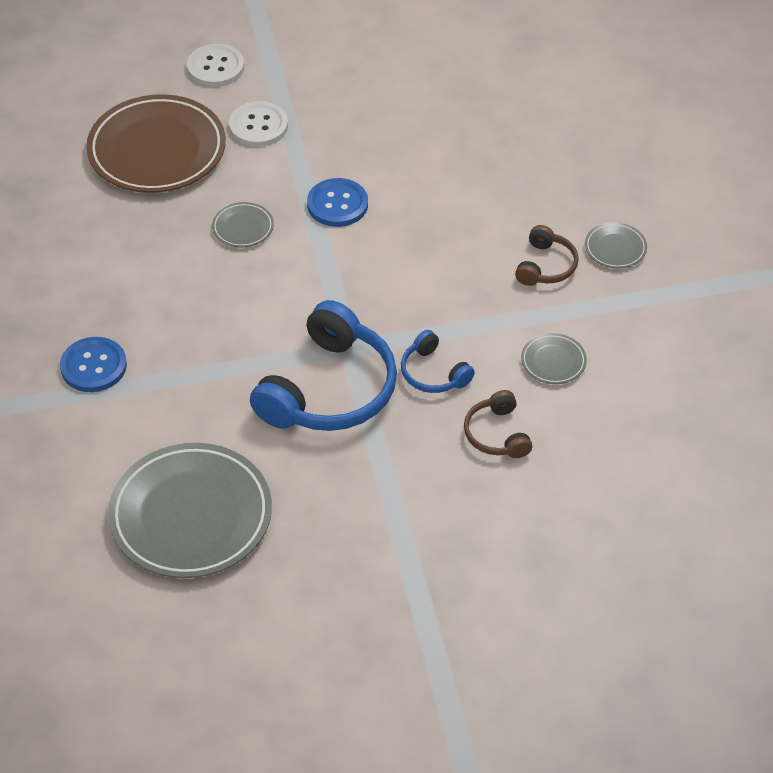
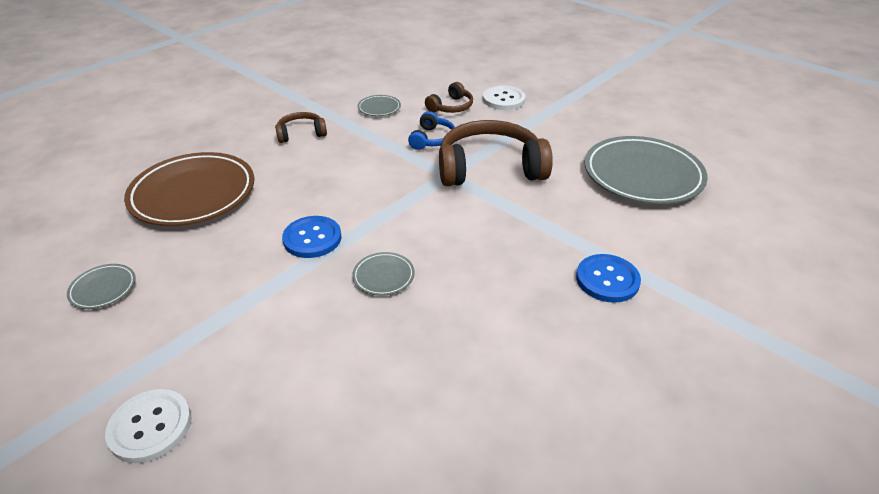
camera: 125 degrees left, 10 degrees down
(157, 150) = (327, 395): brown plate -> brown plate (193, 194)
(258, 126) = (239, 335): white button -> white button (503, 99)
(330, 390) = (490, 168): blue headphones -> brown headphones
(615, 248) = (264, 117): grey plate -> grey plate (103, 289)

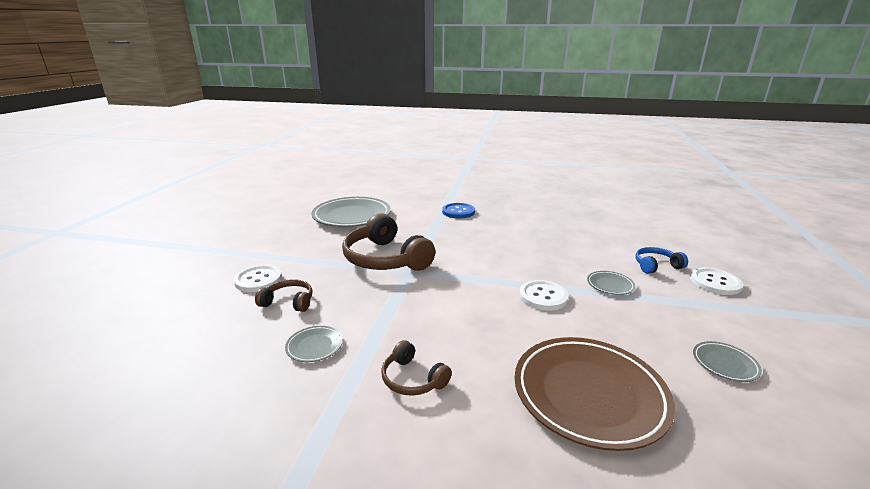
camera: 120 degrees left, 15 degrees down
(312, 238) = (543, 297): blue button -> white button
(383, 276) = (536, 261): grey plate -> grey plate (610, 285)
(432, 139) = (361, 293): blue headphones -> blue headphones (656, 266)

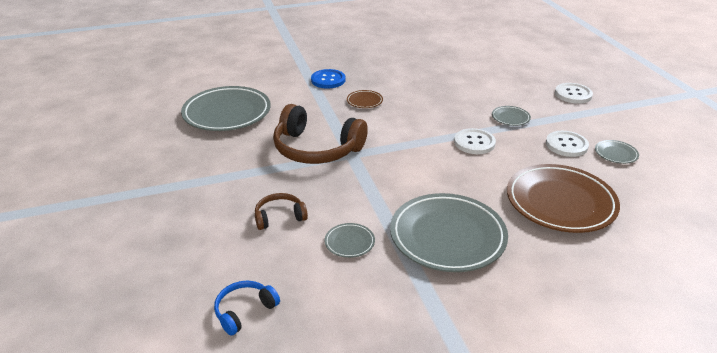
camera: 30 degrees left, 10 degrees up
(258, 280) = (222, 208): white button -> white button (566, 145)
(412, 379) = (447, 236): brown headphones -> grey plate
(471, 234) = (364, 101): none -> brown plate
(656, 266) = (527, 91): blue headphones -> blue headphones (244, 311)

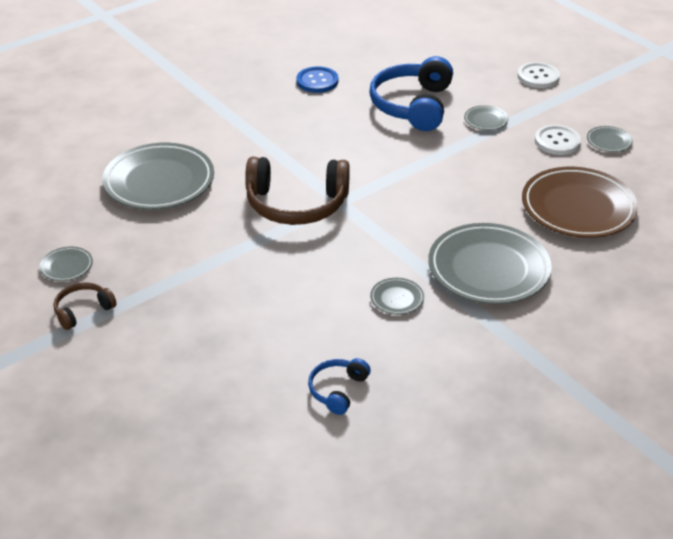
camera: 20 degrees left, 5 degrees up
(116, 157) = (67, 266): none -> grey plate
(279, 217) = (308, 290): brown headphones -> brown headphones (83, 310)
(328, 80) = (252, 112): blue button -> blue button (317, 81)
(364, 101) = (313, 132): brown plate -> none
(454, 97) = (412, 105): none -> blue headphones
(474, 143) = (463, 159): white button -> none

